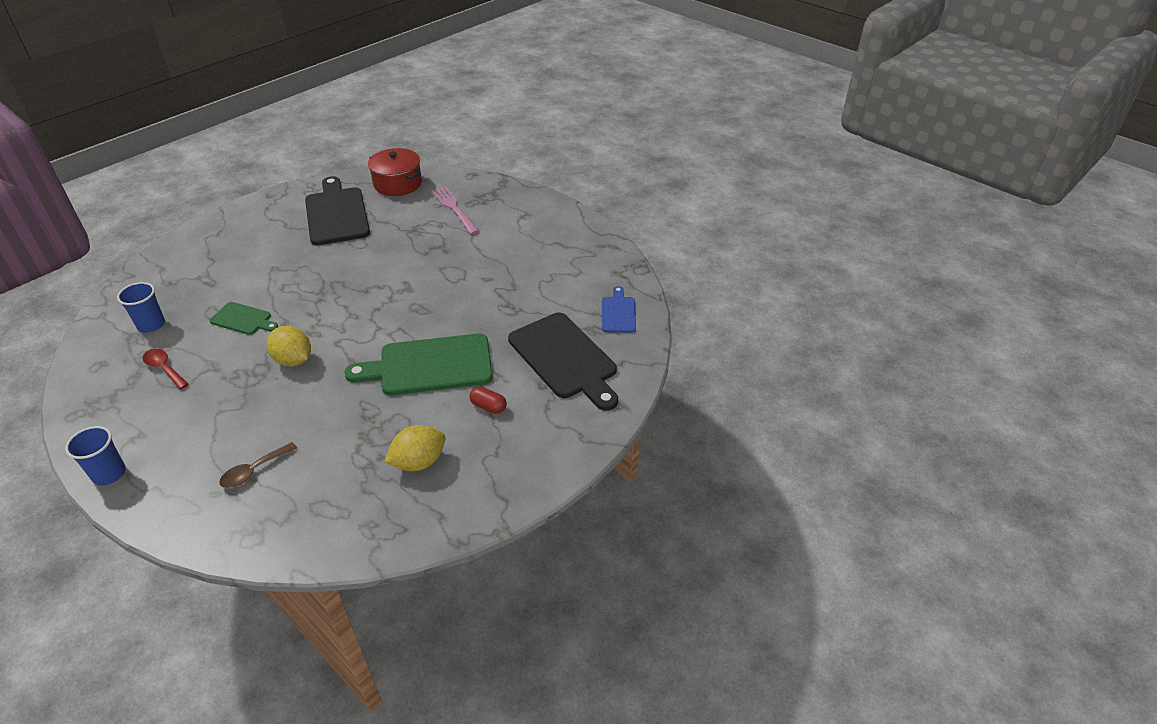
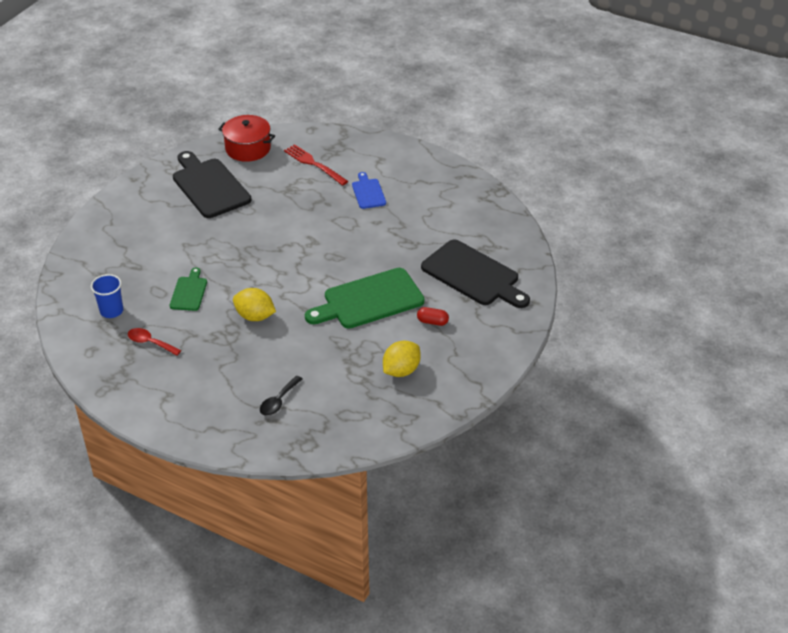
camera: 15 degrees left, 0 degrees up
(109, 474) = (165, 425): blue cup -> none
(243, 319) = (189, 292): green cutting board -> green cutting board turned 90 degrees counterclockwise
(254, 471) = (278, 401): brown spoon -> black spoon
(454, 208) = (313, 164): pink fork -> red fork
(618, 313) = (499, 231): blue cutting board -> blue cutting board (368, 192)

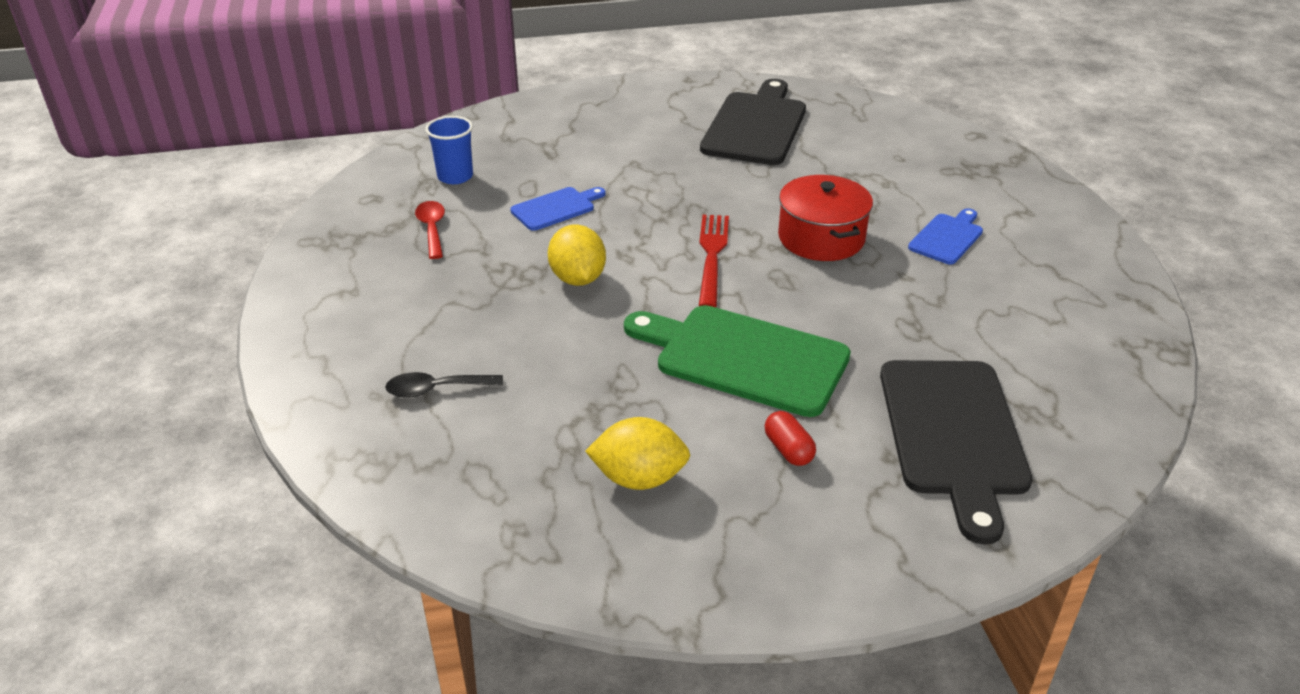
camera: 50 degrees right, 5 degrees down
(189, 292) = (556, 208): green cutting board -> blue cutting board
(248, 148) = (862, 115): red pot -> red pot (821, 238)
(313, 164) = (920, 169): red fork -> red fork (712, 255)

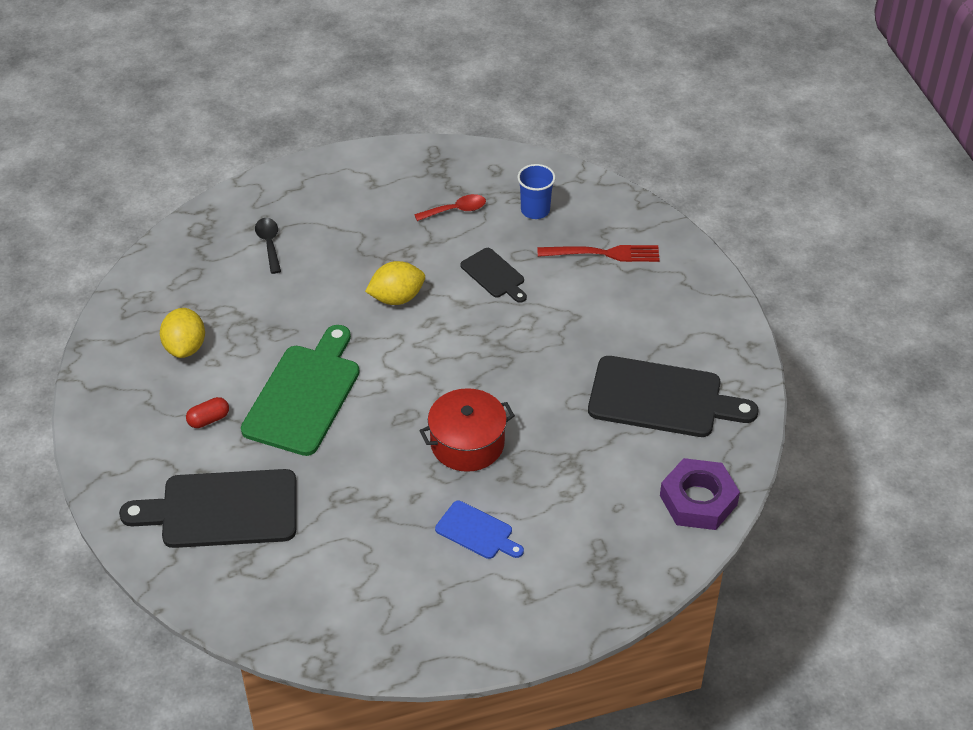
camera: 85 degrees right, 10 degrees up
(556, 208) = (494, 275): blue cutting board -> black cutting board
(712, 255) = (435, 373): red fork -> red fork (604, 253)
(884, 119) = (698, 500): none -> purple nut

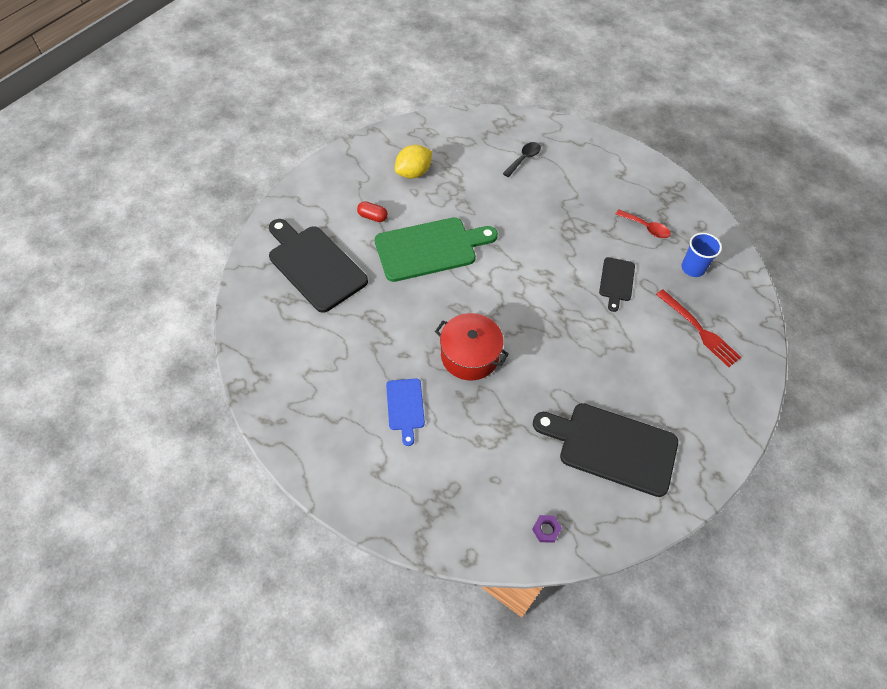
camera: 50 degrees right, 10 degrees up
(396, 298) = (546, 244): yellow lemon -> none
(661, 398) = (612, 447): black cutting board -> black cutting board turned 135 degrees clockwise
(698, 500) = (546, 530): purple nut -> purple nut, size x0.42

